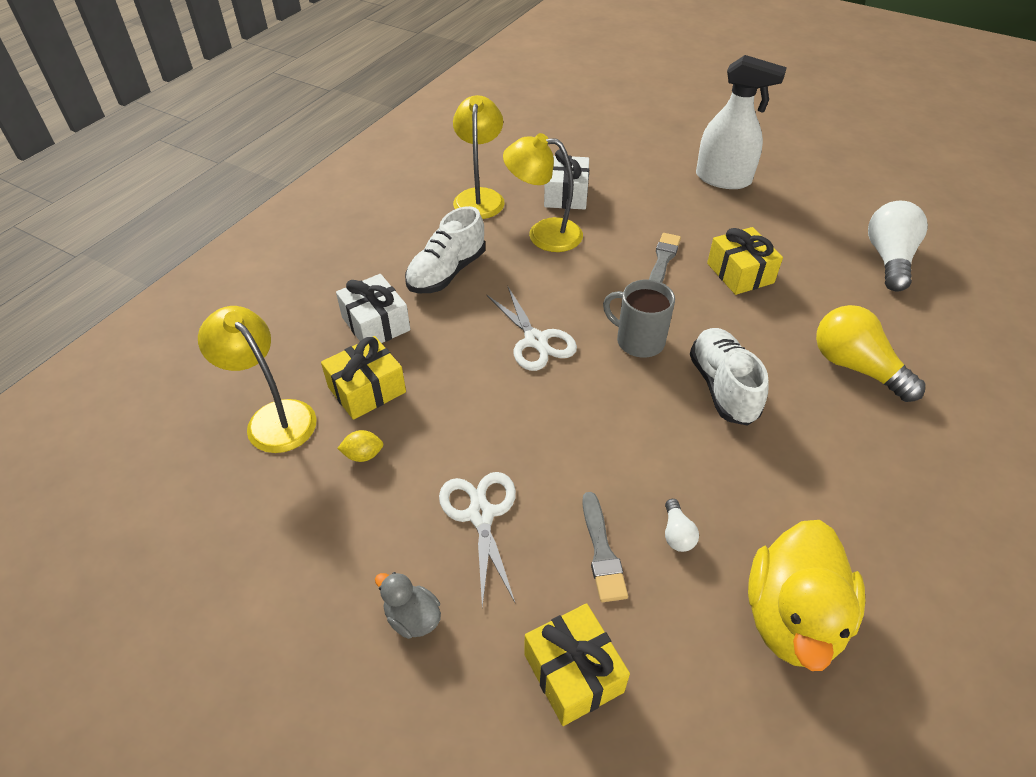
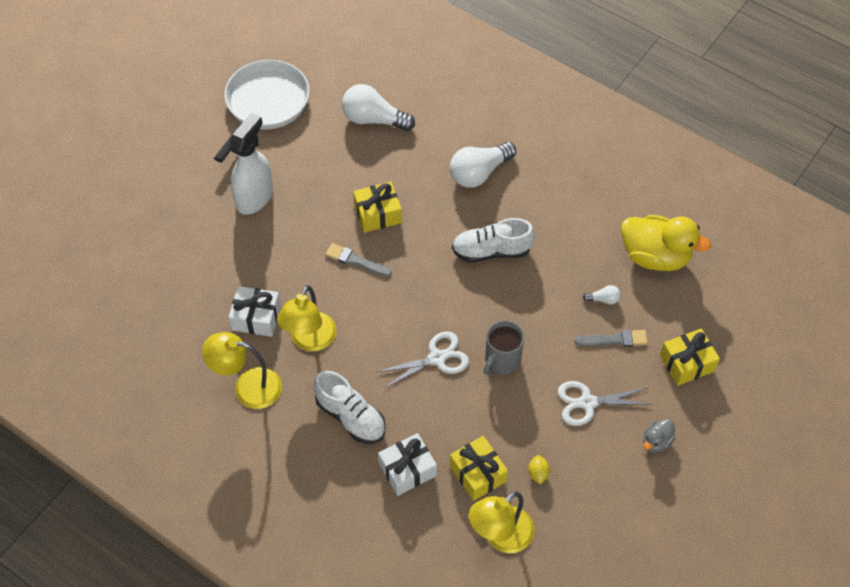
camera: 85 degrees left, 10 degrees up
(638, 341) = (443, 292): grey mug -> grey mug (502, 360)
(855, 367) = (479, 173): yellow light bulb -> white light bulb
(857, 174) = (265, 104): none -> white pan

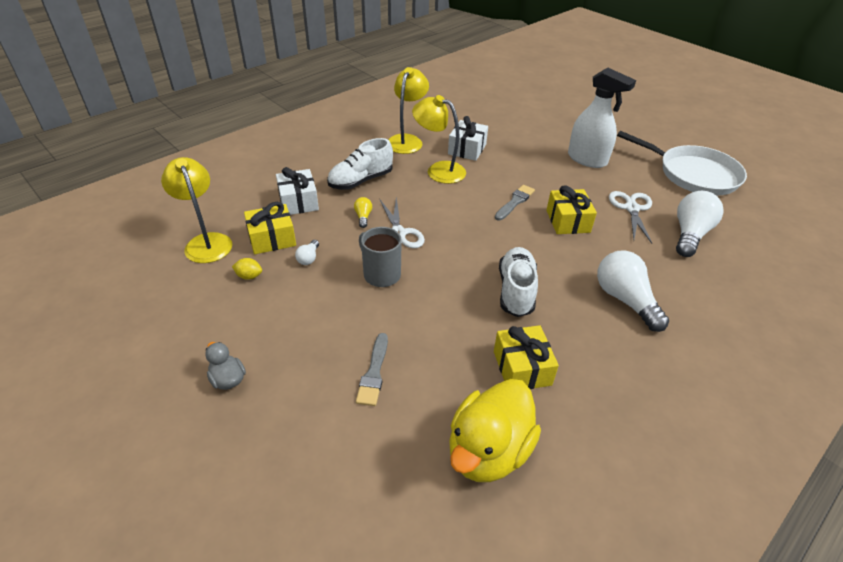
camera: 100 degrees right, 15 degrees down
(418, 397) = (363, 217): none -> yellow light bulb
(587, 403) = (305, 329): white scissors -> white scissors (631, 208)
(603, 299) = (432, 375): white light bulb -> white light bulb (309, 258)
(687, 363) = (314, 442): yellow gift -> yellow gift (522, 368)

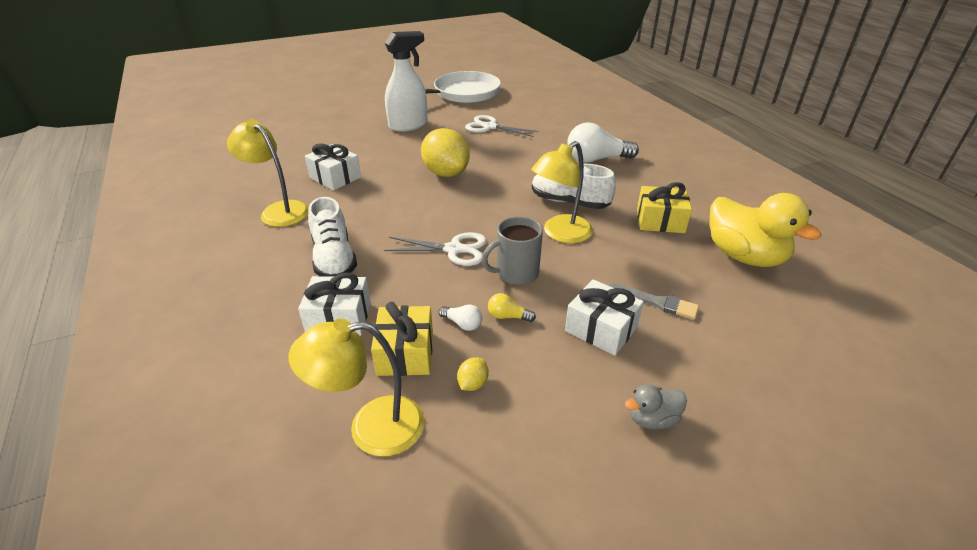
camera: 70 degrees left, 5 degrees down
(325, 337) = (601, 329): none -> white gift
(363, 217) = (408, 269): yellow light bulb -> yellow light bulb (508, 316)
(438, 170) = (359, 202): yellow lamp -> yellow lamp (560, 234)
(515, 202) = (446, 173): grey brush -> yellow lemon
(567, 221) = (490, 156): yellow gift -> none
(690, 234) = (534, 116): white light bulb -> none

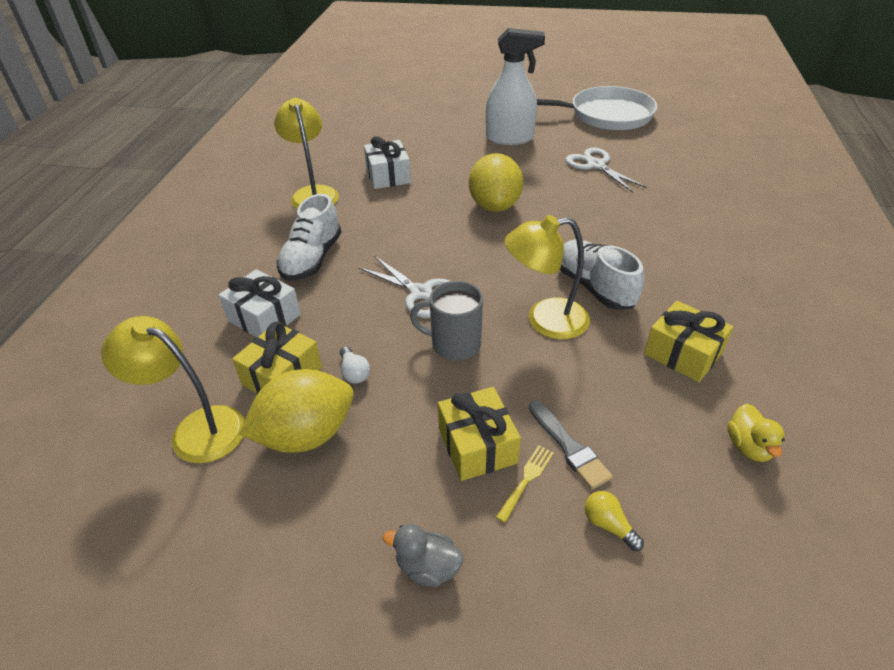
camera: 35 degrees right, 5 degrees up
(473, 384) = (306, 435): yellow lemon -> yellow lemon, size x2.45
(508, 316) = (401, 386): yellow light bulb -> yellow light bulb (608, 525)
(596, 159) = (683, 246): white light bulb -> none
(601, 329) = (477, 445): white gift -> yellow gift
(653, 334) = (526, 480): none -> yellow fork
(744, 256) = (748, 446): yellow duck -> yellow duck, size x0.47

